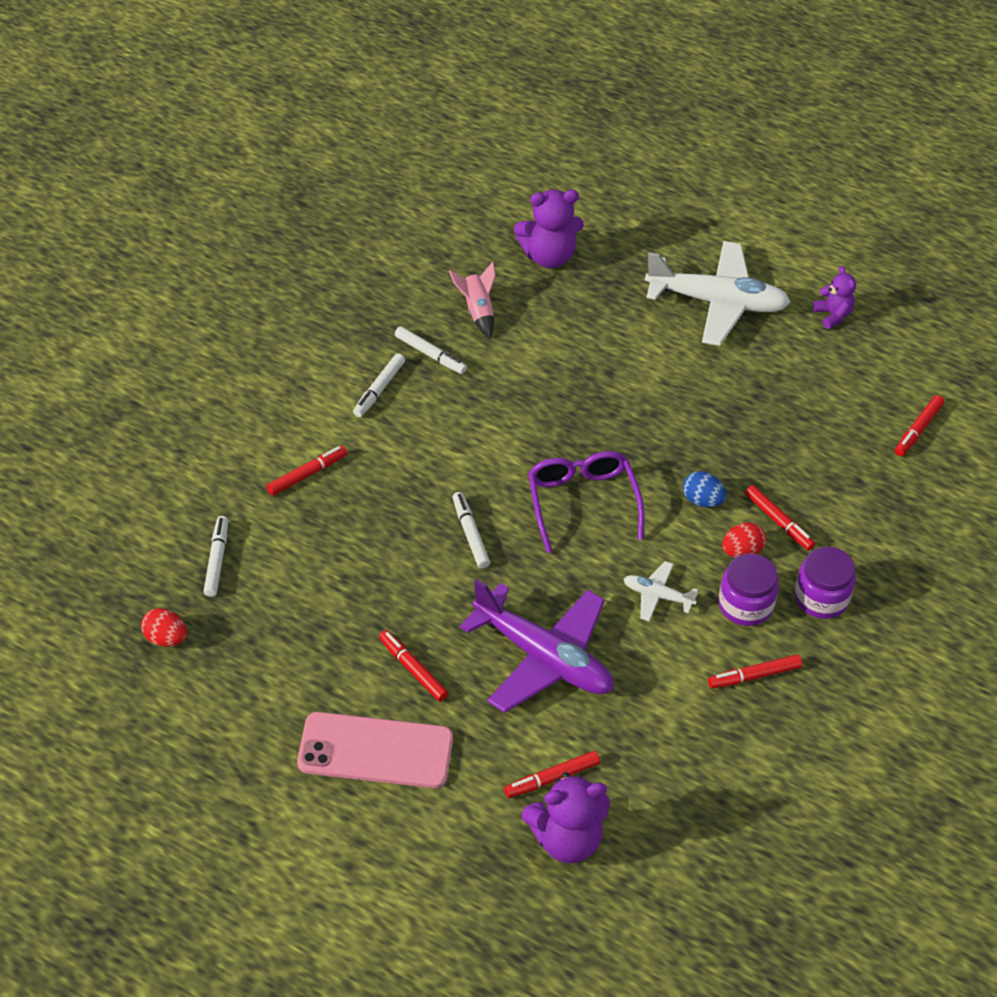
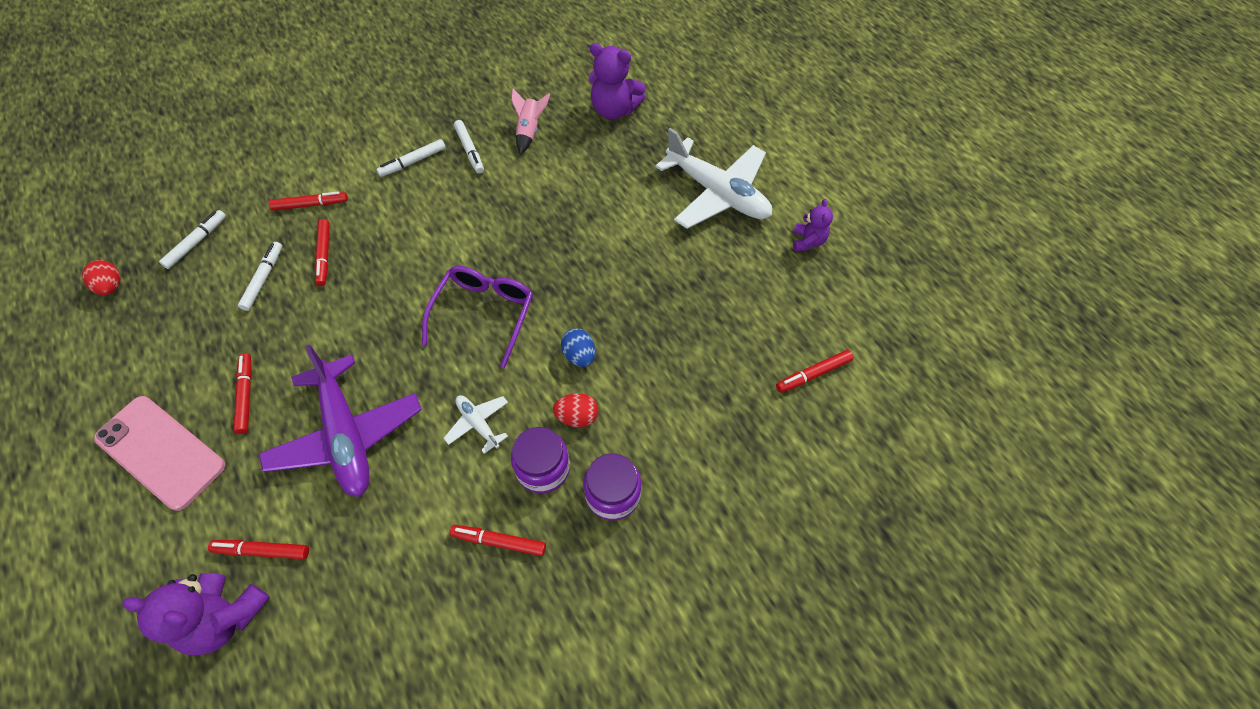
camera: 30 degrees right, 10 degrees up
(470, 534) = (381, 302): white marker -> white marker (263, 279)
(778, 521) = (629, 404): red marker -> red marker (324, 255)

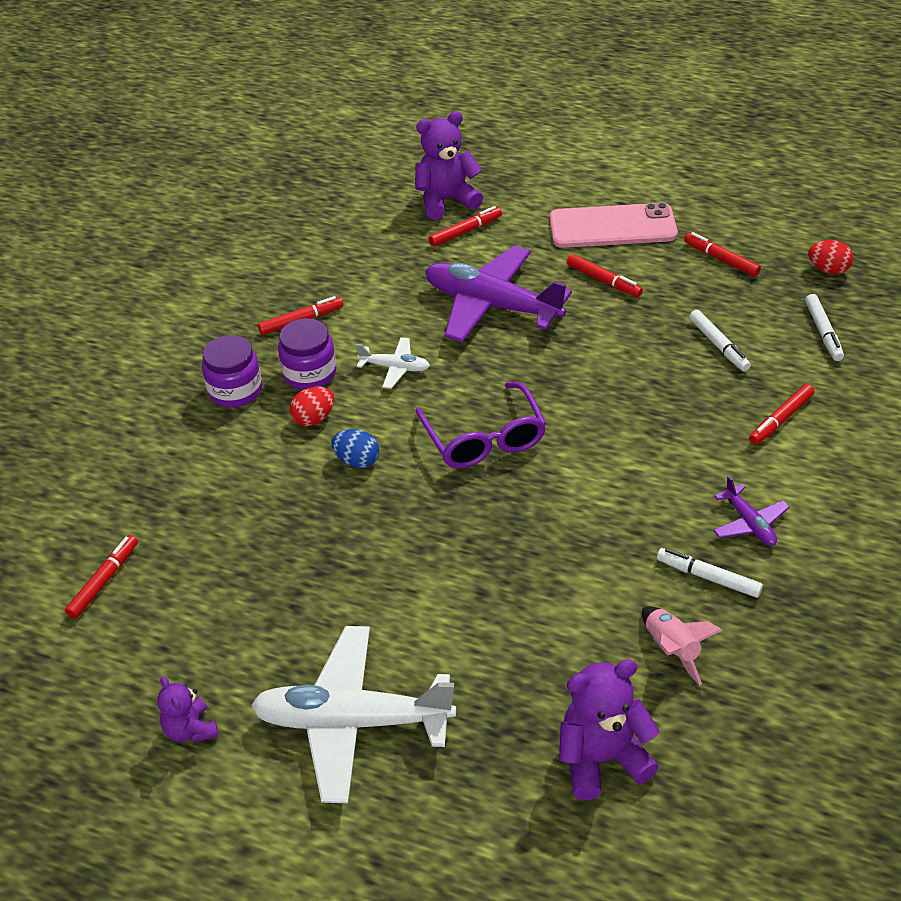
camera: 145 degrees right, 15 degrees down
(324, 255) = (697, 392): red marker -> red marker (721, 259)
(413, 162) = (749, 523): white marker -> purple plane

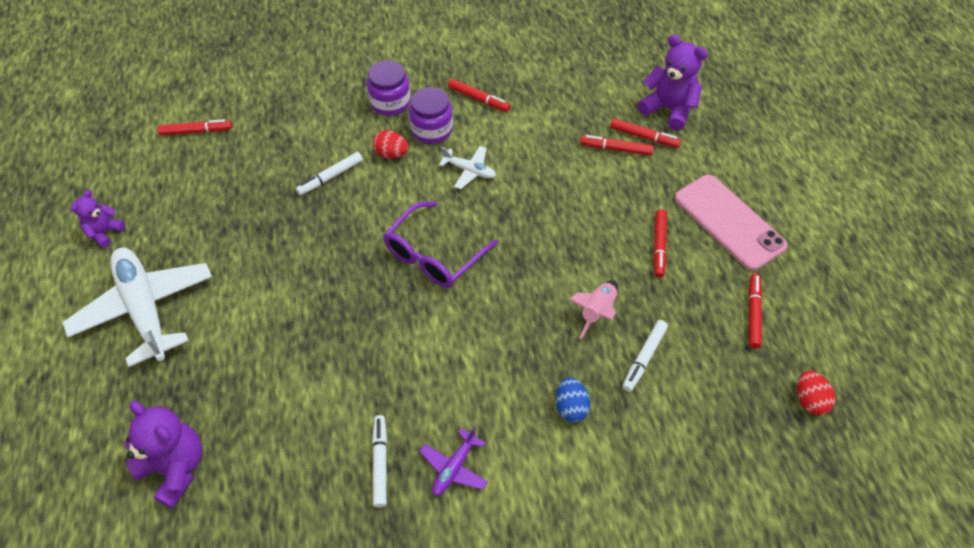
camera: 55 degrees right, 10 degrees up
(357, 461) = (367, 196): blue egg -> blue egg (571, 407)
(395, 368) = (469, 171): white plane -> white plane turned 45 degrees counterclockwise
(492, 305) = (575, 192): purple plane -> none
(672, 649) = (295, 469): pink rocket -> pink rocket (597, 312)
(781, 419) = (588, 442): red marker -> red marker (616, 149)
(823, 332) = (722, 430): white marker -> white marker (330, 177)

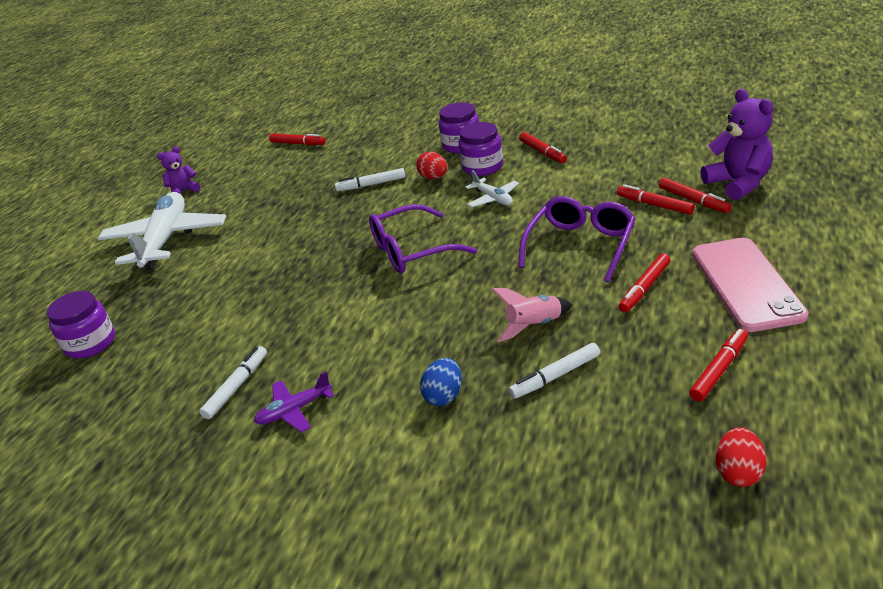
camera: 35 degrees right, 20 degrees down
(175, 468) = (90, 343): purple teddy bear -> purple jar
(582, 211) = (580, 245): none -> purple glasses

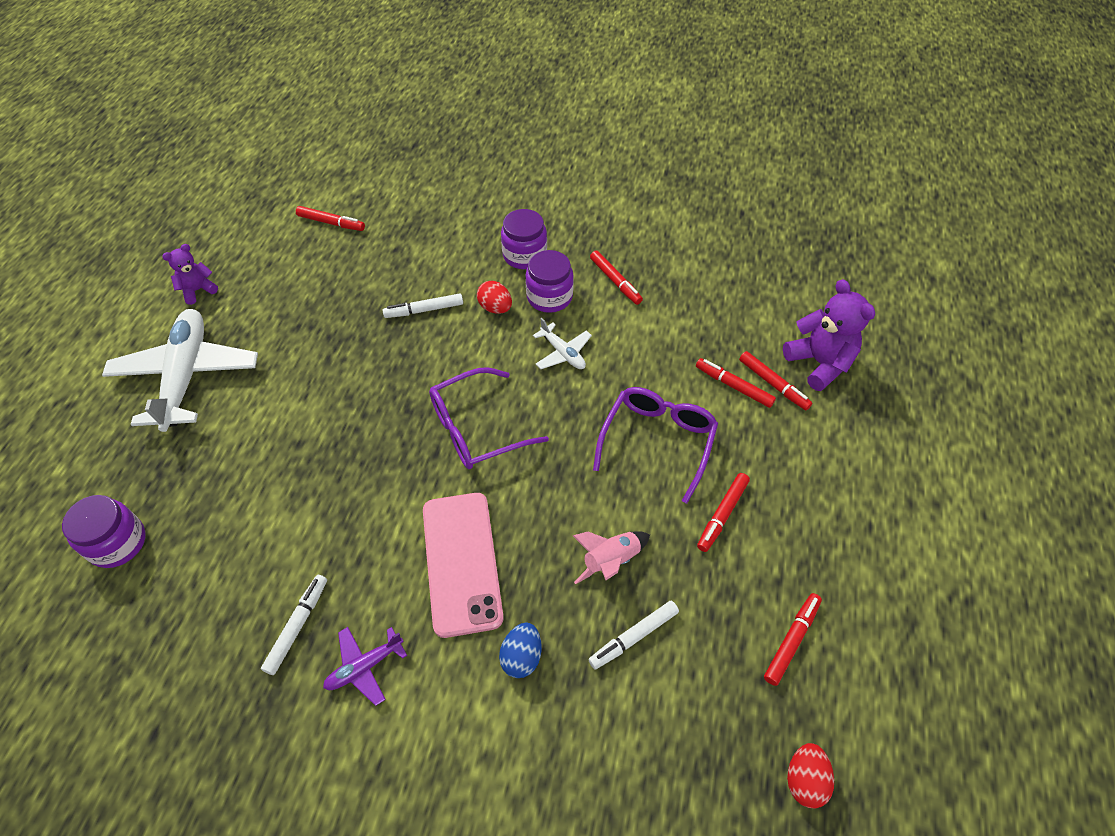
camera: 10 degrees left, 20 degrees up
(745, 284) = (820, 519): pink phone -> pink phone (461, 562)

